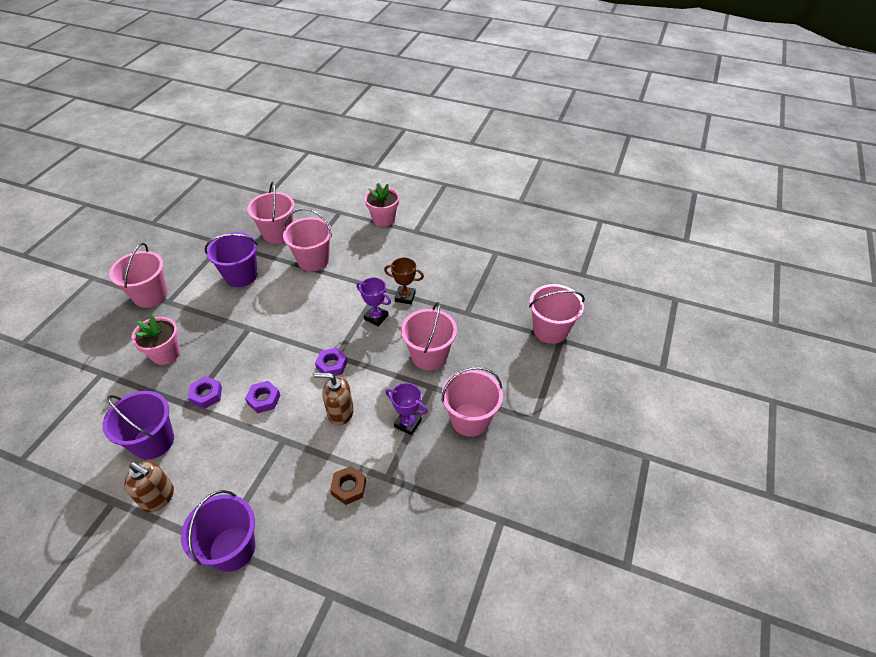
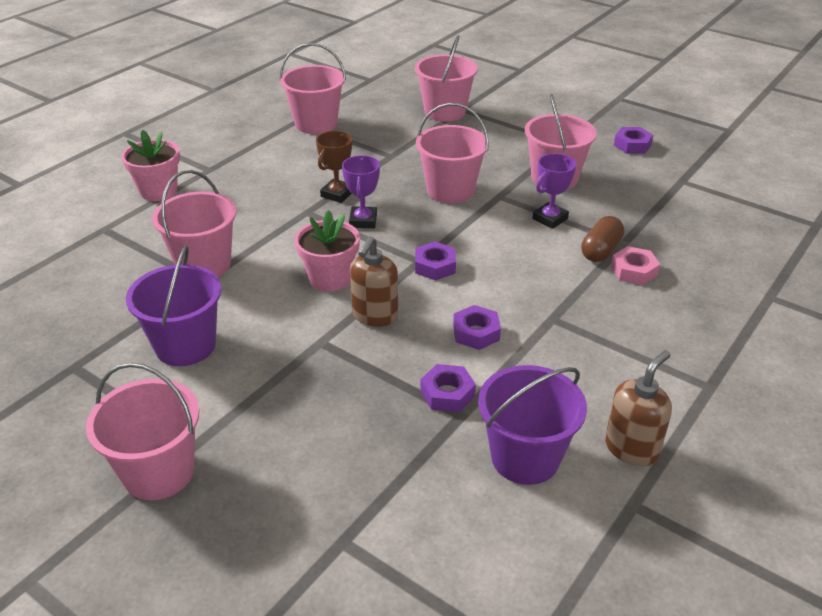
camera: 75 degrees left, 10 degrees down
(165, 353) = (333, 445): pink flower pot -> pink flower pot (330, 278)
(232, 548) = (715, 372): purple bucket -> none
(278, 233) = (104, 297): pink bucket -> pink bucket (316, 124)
(340, 413) = (520, 266): brown soap dispenser -> brown soap dispenser (375, 315)
(349, 487) = (634, 271): brown nut -> pink nut
(371, 462) = (600, 251): none -> brown capsule
(376, 317) = (363, 221): purple trophy -> purple trophy turned 45 degrees counterclockwise
(552, 474) = (632, 145): none -> purple nut

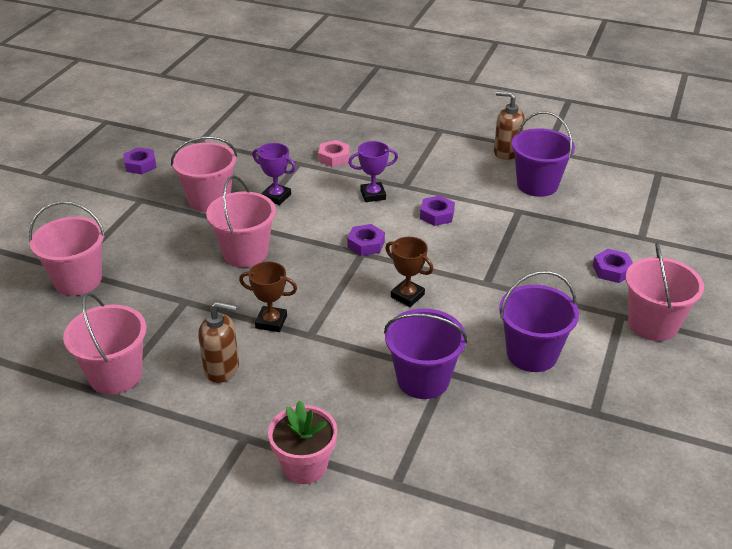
camera: 105 degrees left, 0 degrees up
(204, 265) = (423, 379): pink bucket -> purple bucket
(330, 278) = (407, 296): pink flower pot -> brown trophy
(363, 221) = (313, 295): purple trophy -> purple trophy (373, 195)
(375, 315) = (442, 263): brown soap dispenser -> brown soap dispenser (222, 369)
(447, 393) = (503, 218): purple nut -> purple nut (612, 270)
(600, 251) = (313, 172): brown capsule -> none

